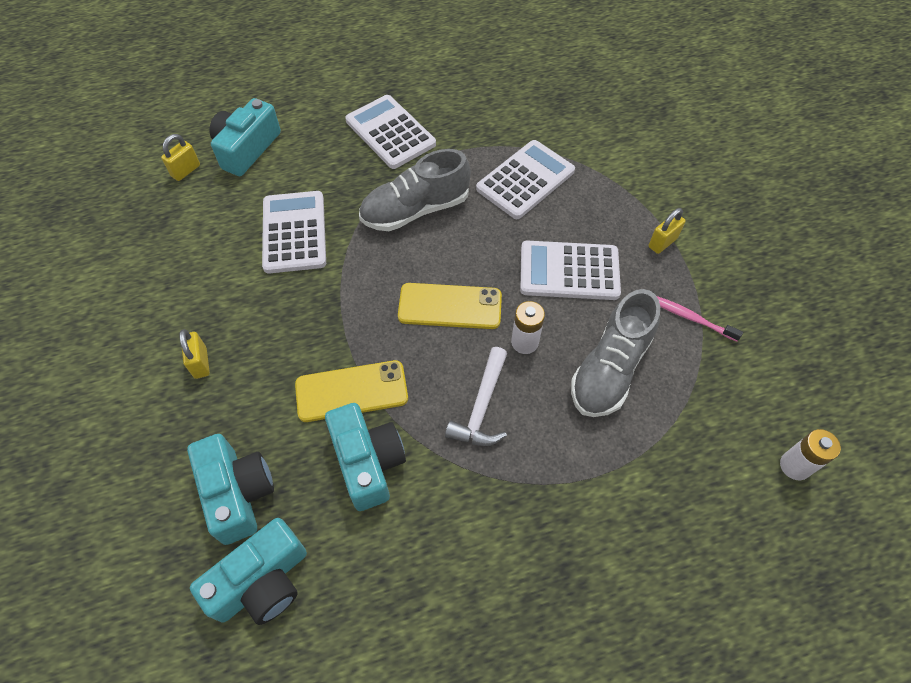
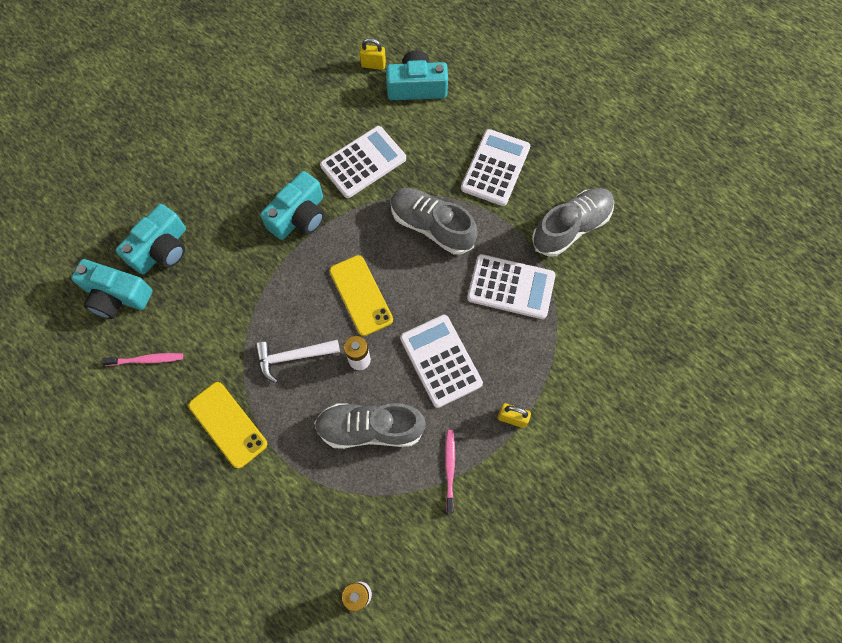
camera: 60 degrees right, 10 degrees up
(200, 363) = (234, 173): yellow padlock -> none
(351, 391) = (261, 271): yellow phone -> yellow phone (228, 424)
(368, 462) = (218, 309): turquoise camera -> turquoise camera (299, 216)
(380, 581) = (146, 360): none -> pink toothbrush
(495, 110) = (571, 228): none -> grey shoe

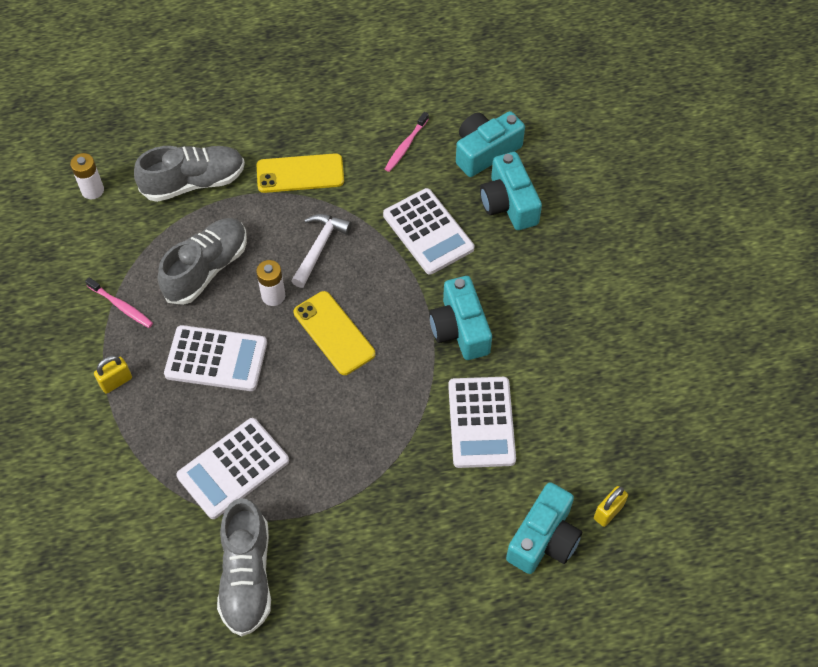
camera: 125 degrees right, 10 degrees down
(361, 295) = (334, 333): yellow phone -> yellow phone turned 45 degrees clockwise
(432, 226) = (356, 439): grey shoe -> grey shoe (194, 183)
(495, 168) = (376, 550): white calculator -> white calculator (428, 232)

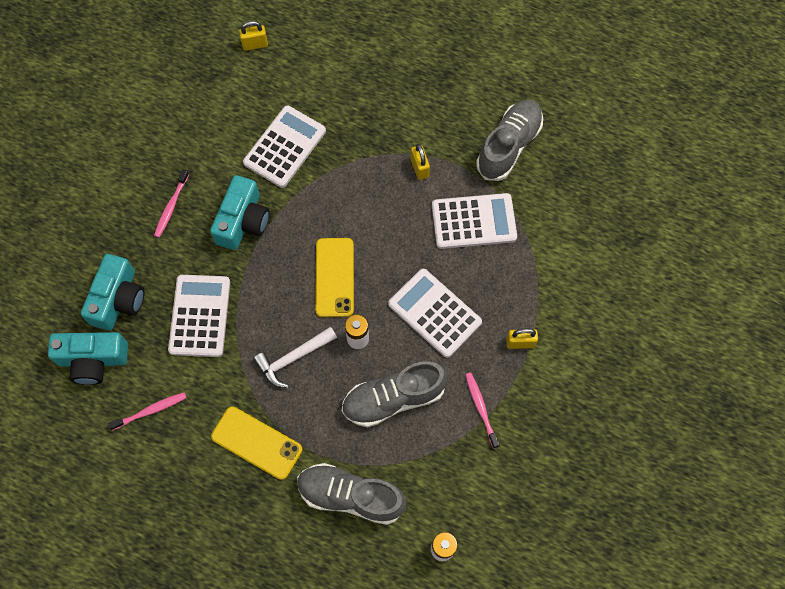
camera: 145 degrees left, 10 degrees up
(327, 489) = (419, 168): none -> yellow padlock
(537, 301) = (171, 206): none -> pink toothbrush
(544, 539) = (307, 54): turquoise camera -> none

